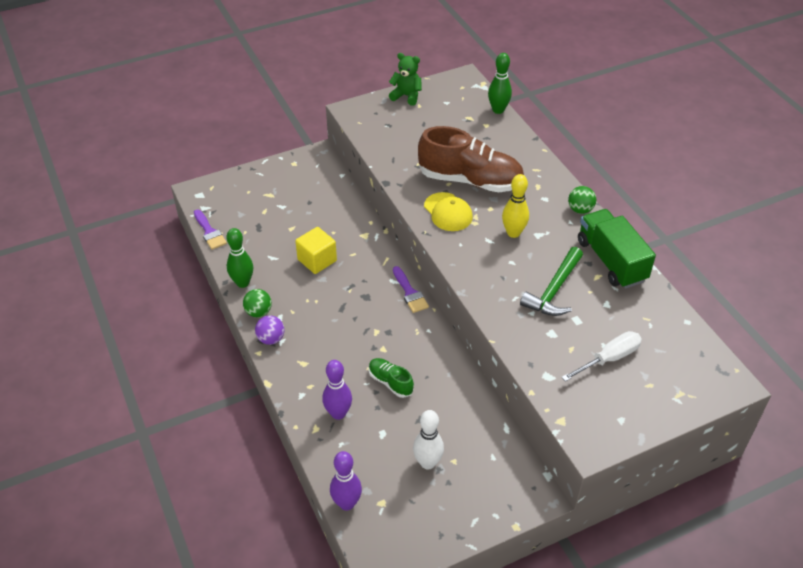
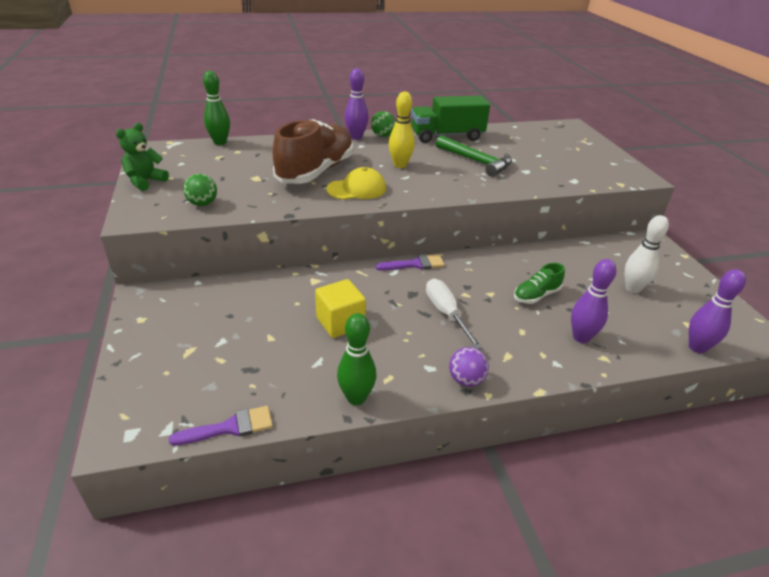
camera: 80 degrees left, 10 degrees down
(258, 312) = (416, 387): green ball -> green ball (202, 204)
(563, 191) = (356, 137): none -> purple bowling pin
(609, 358) = (553, 156): white screwdriver -> white screwdriver (446, 313)

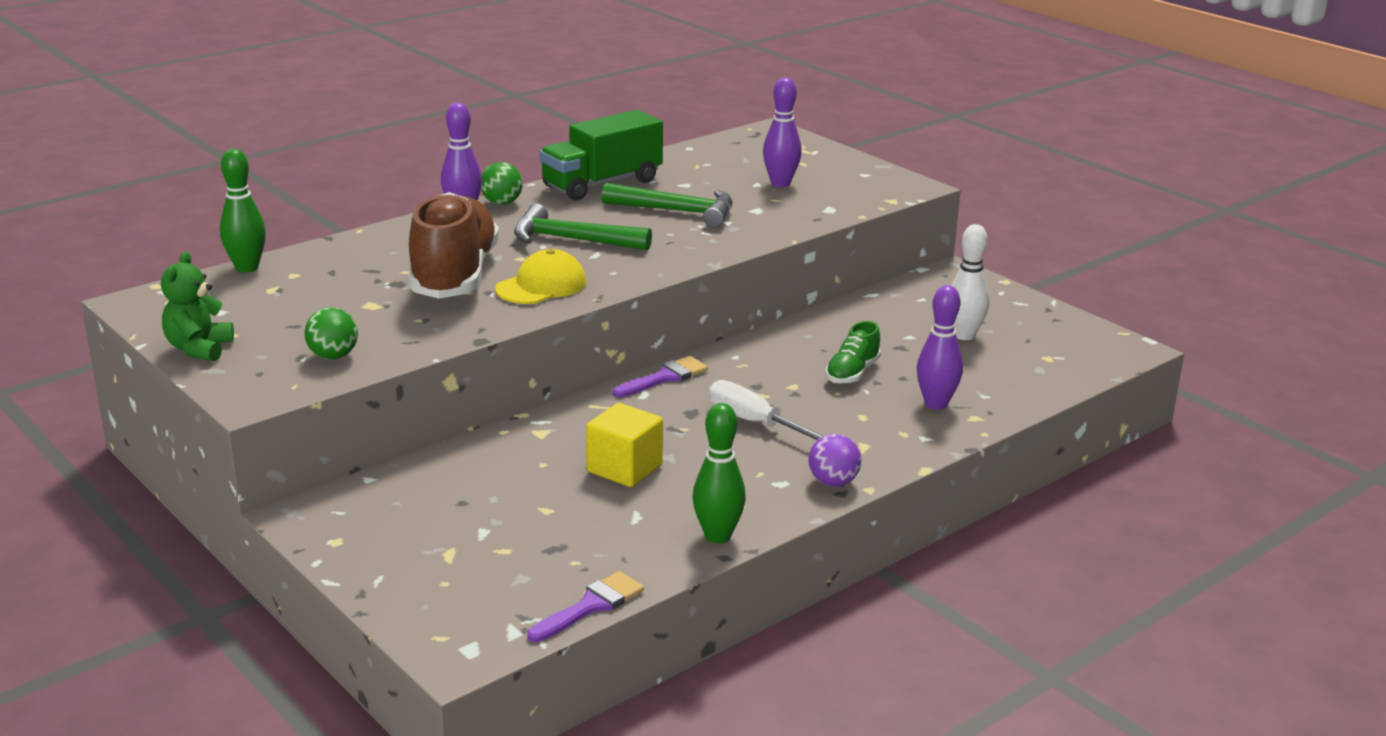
camera: 25 degrees left, 10 degrees down
(400, 165) = (571, 240): yellow bowling pin -> green hammer
(697, 347) = (1070, 379): purple bowling pin -> purple bowling pin (780, 183)

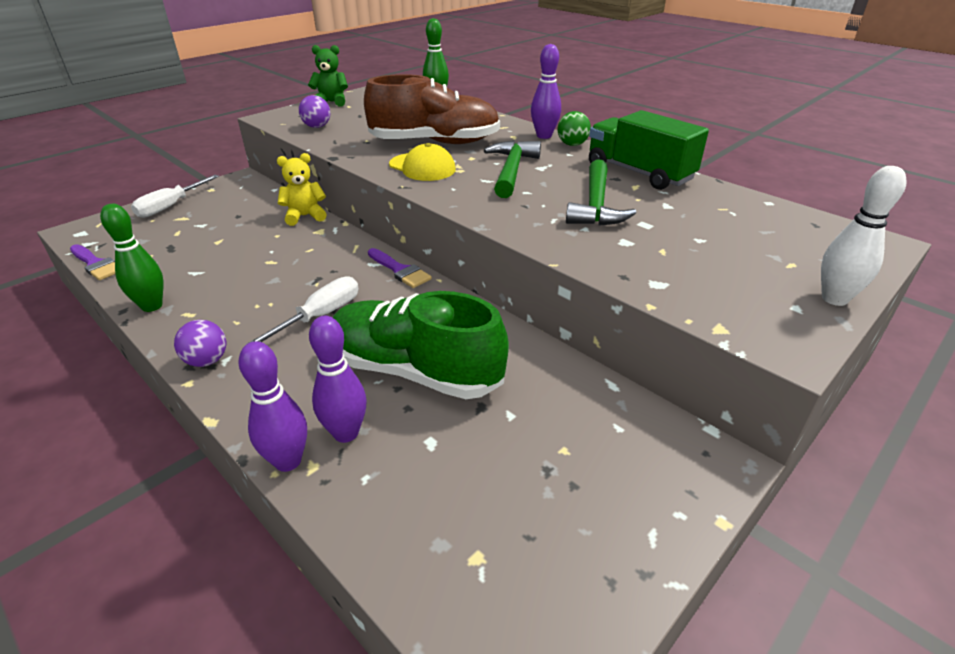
camera: 85 degrees right, 10 degrees up
(333, 356) = (317, 127): green ball -> purple ball
(395, 572) = (170, 206): none -> white screwdriver
(487, 445) = (305, 216): none -> yellow teddy bear
(624, 468) = (261, 263): yellow cube -> none
(780, 183) = (712, 252): purple bowling pin -> purple bowling pin (288, 461)
(852, 373) = (415, 371): green shoe -> green shoe, size x2.14
(964, 335) = (524, 465): white bowling pin -> white bowling pin (834, 299)

